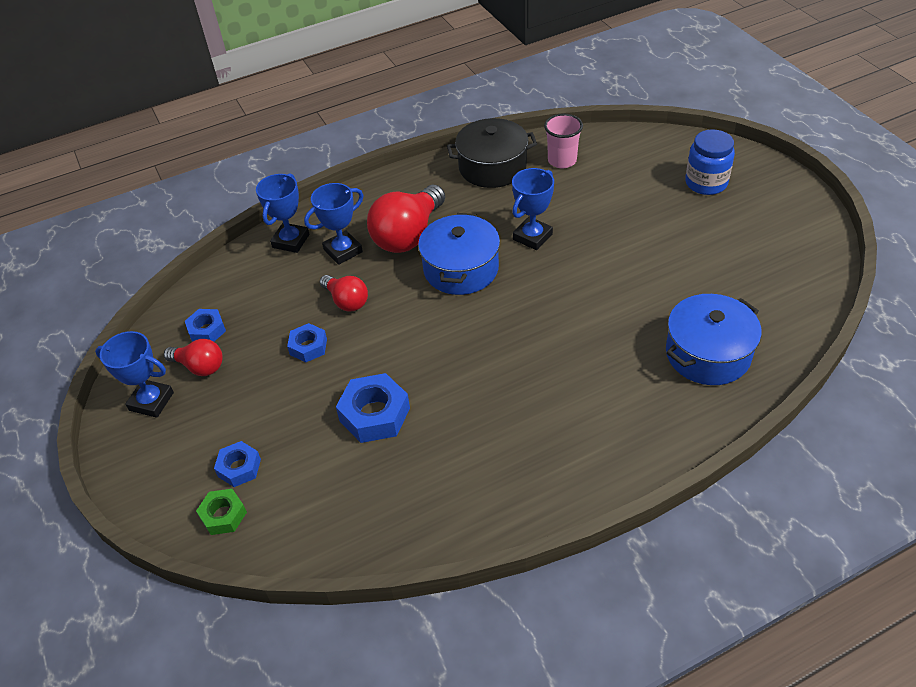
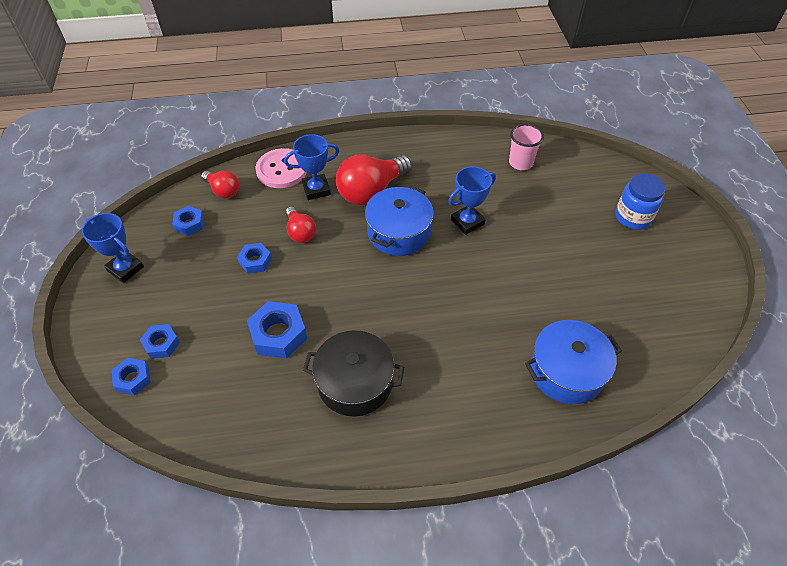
camera: 15 degrees right, 5 degrees up
(200, 366) = (171, 252): red light bulb -> red light bulb (223, 191)
(223, 515) = (133, 379): green nut -> blue nut
(291, 241) = (282, 170): blue trophy -> pink button
(492, 167) = (462, 152): black pot -> black pot (355, 383)

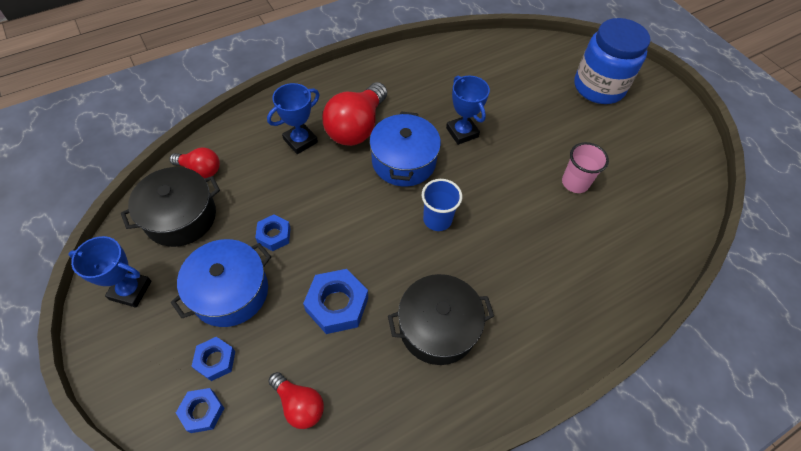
camera: 25 degrees left, 5 degrees up
(189, 224) = (181, 217): blue nut -> black pot
(282, 170) = (254, 130): pink button -> none
(300, 232) = (306, 190): red light bulb -> red light bulb (299, 404)
(403, 292) = (437, 219): none -> blue cup
(467, 222) = (462, 132): blue trophy -> blue trophy turned 60 degrees counterclockwise
(520, 163) = (481, 62): pink cup -> pink cup (575, 183)
(566, 371) = (616, 247): blue pot -> blue pot (230, 292)
(633, 217) = (598, 87): blue jar -> blue jar, size x1.53

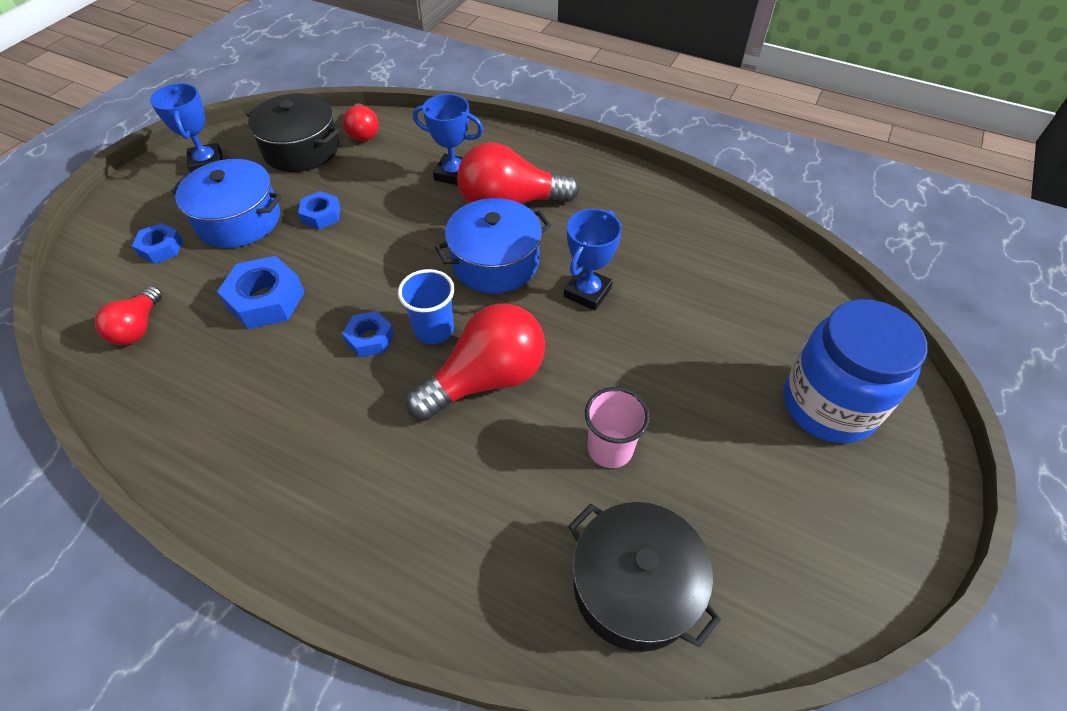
camera: 60 degrees right, 5 degrees down
(202, 411) = (106, 266): blue nut -> blue nut (370, 338)
(437, 327) = (283, 397): black pot -> black pot (634, 586)
(494, 212) = (486, 379): none -> red light bulb

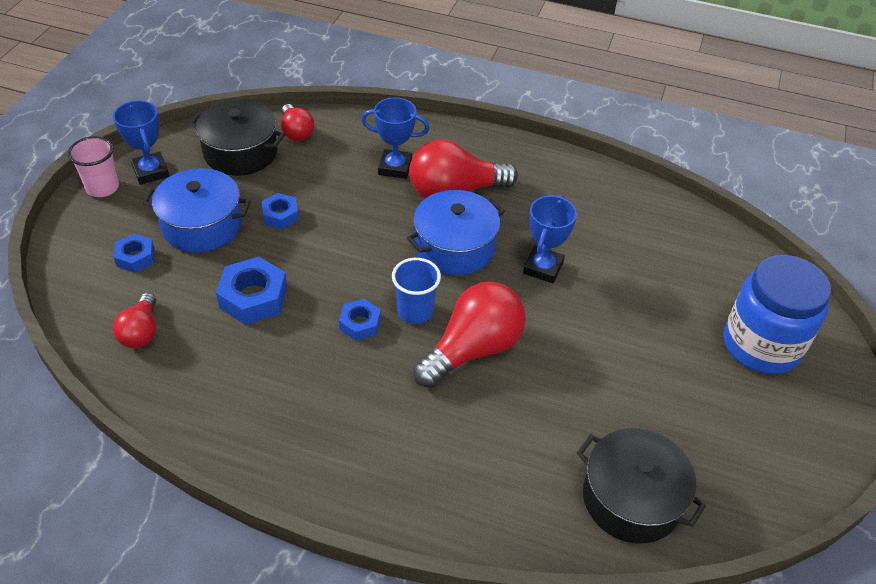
camera: 10 degrees left, 5 degrees down
(610, 449) = (590, 396): pink cup -> pink cup (102, 187)

